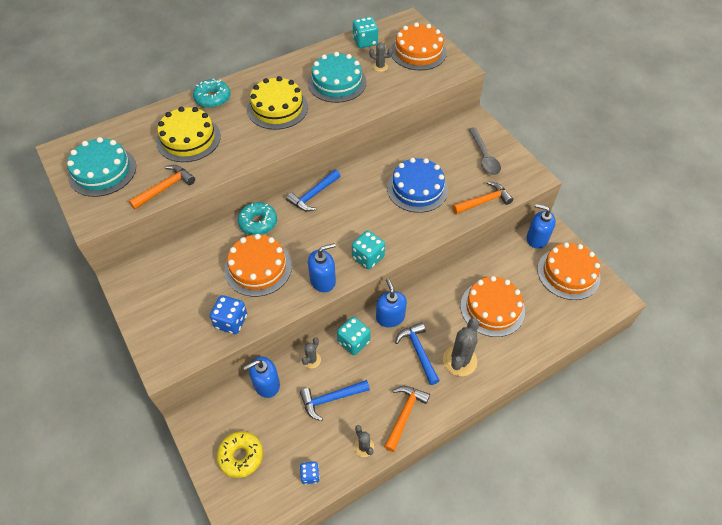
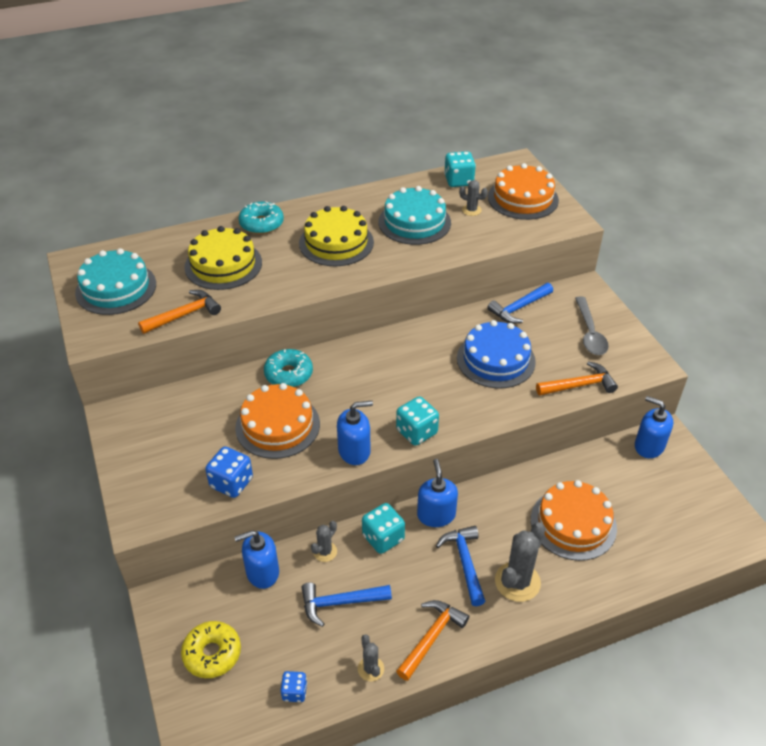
camera: 10 degrees right, 10 degrees down
(313, 195) = (363, 351): blue hammer -> blue hammer (519, 308)
(568, 273) = (684, 495): orange cake -> none

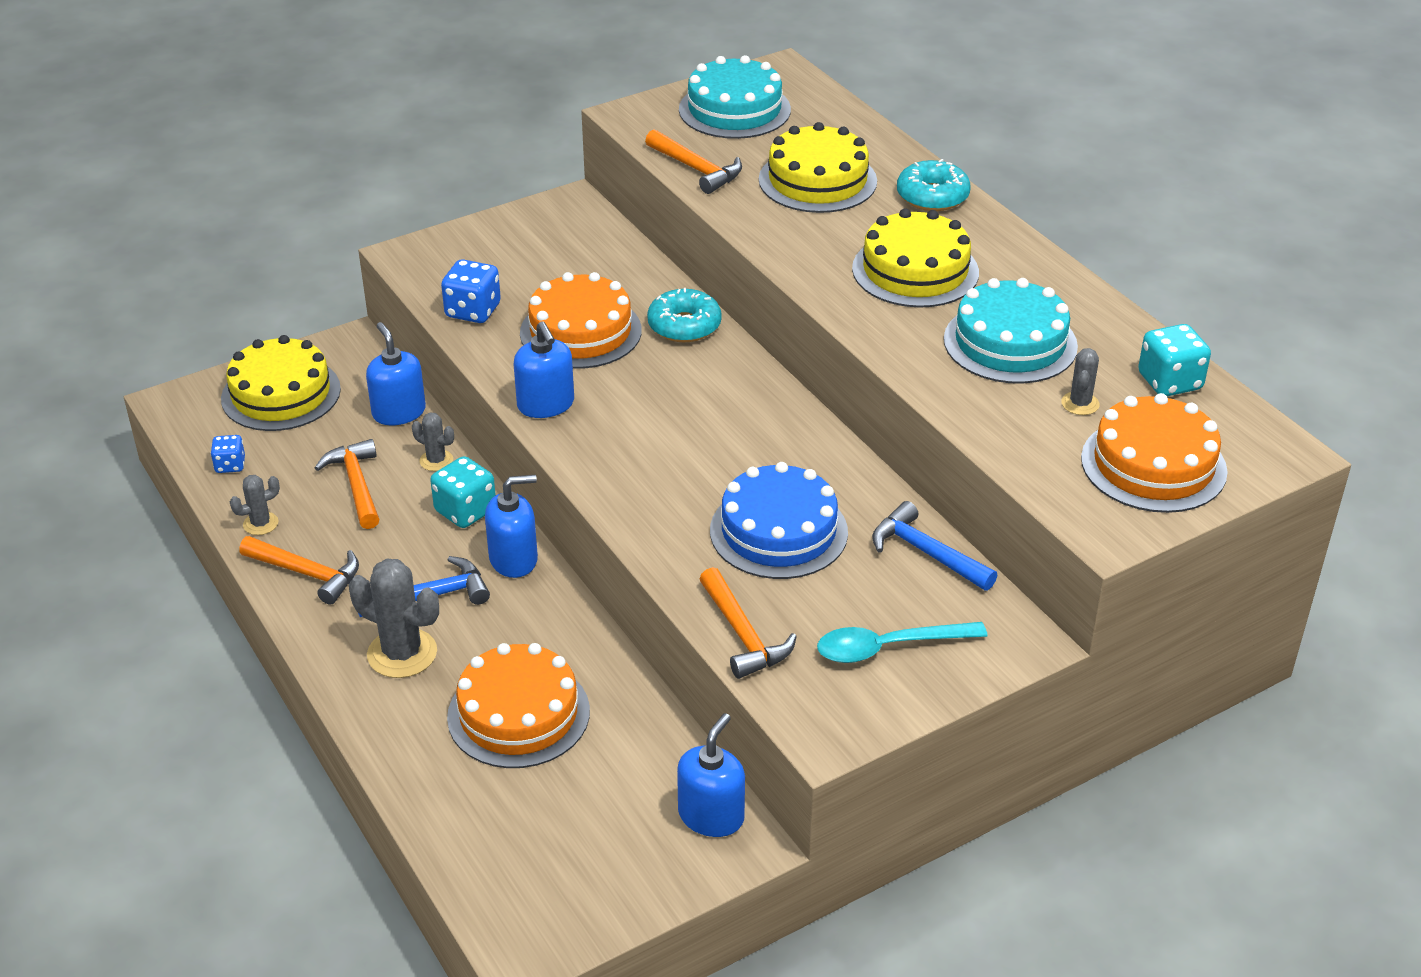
camera: 80 degrees right, 5 degrees down
(212, 653) = (281, 394): yellow donut -> yellow cake
(340, 602) = (357, 485): blue hammer -> orange hammer
(416, 432) = (594, 459): turquoise dice -> none
(589, 333) = (889, 647): grey spoon -> turquoise spoon

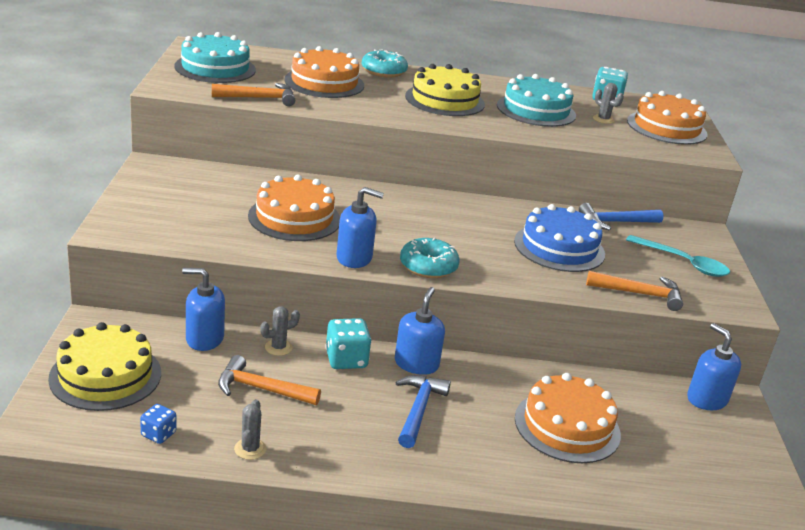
camera: 60 degrees left, 10 degrees down
(307, 573) = (334, 452): orange hammer -> none
(402, 653) = (465, 446): grey cactus -> none
(473, 311) = (216, 238): blue dice -> none
(684, 326) = (336, 191): turquoise donut -> turquoise donut (428, 266)
(817, 180) = (324, 82): yellow cake -> orange cake
(889, 647) = (683, 262): turquoise spoon -> turquoise spoon turned 75 degrees counterclockwise

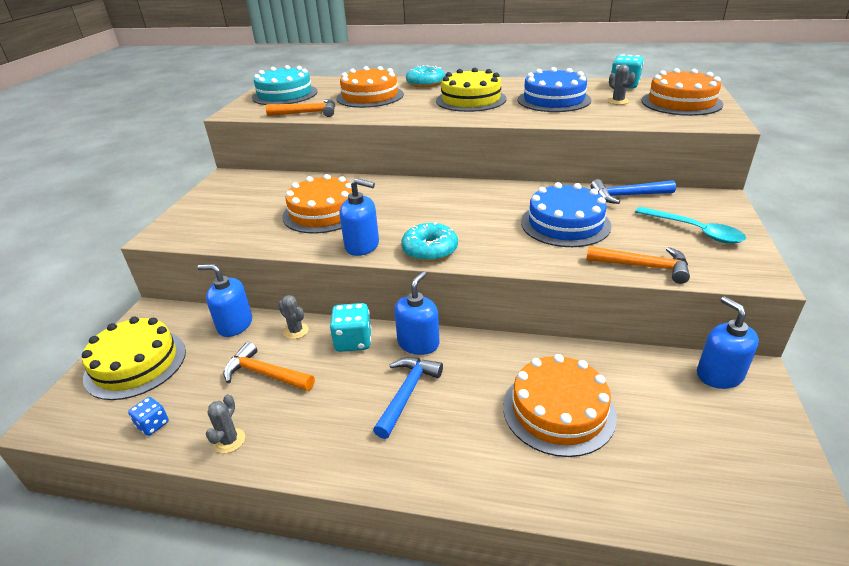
camera: 15 degrees right, 5 degrees up
(278, 347) = (296, 331): grey cactus -> grey cactus turned 60 degrees clockwise
(536, 110) = (553, 100): turquoise cake -> blue cake

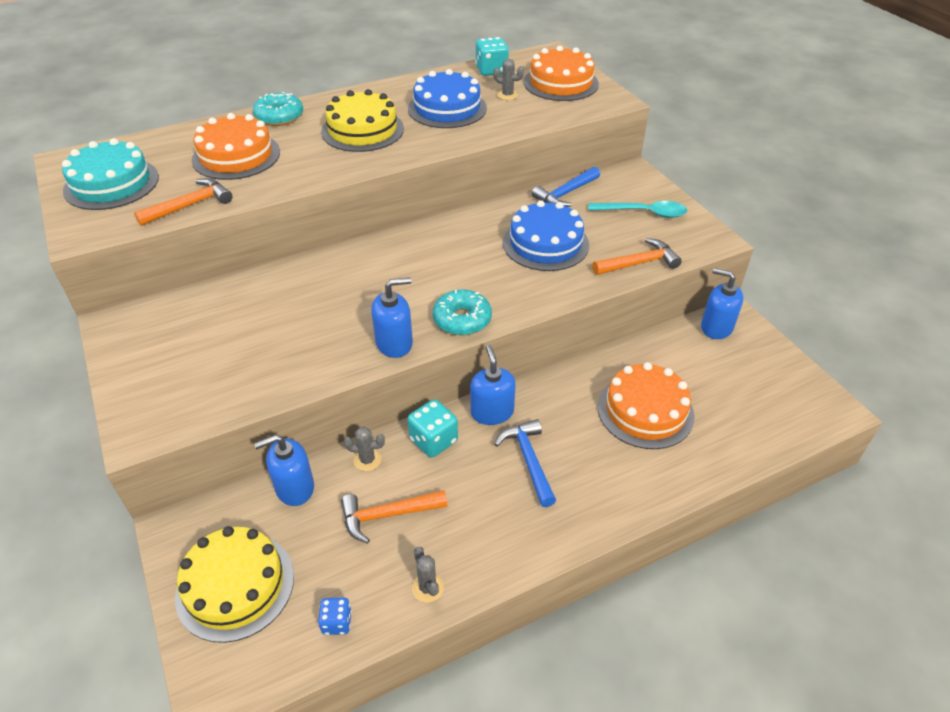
camera: 40 degrees left, 10 degrees up
(323, 212) = (305, 322): orange cake -> none

